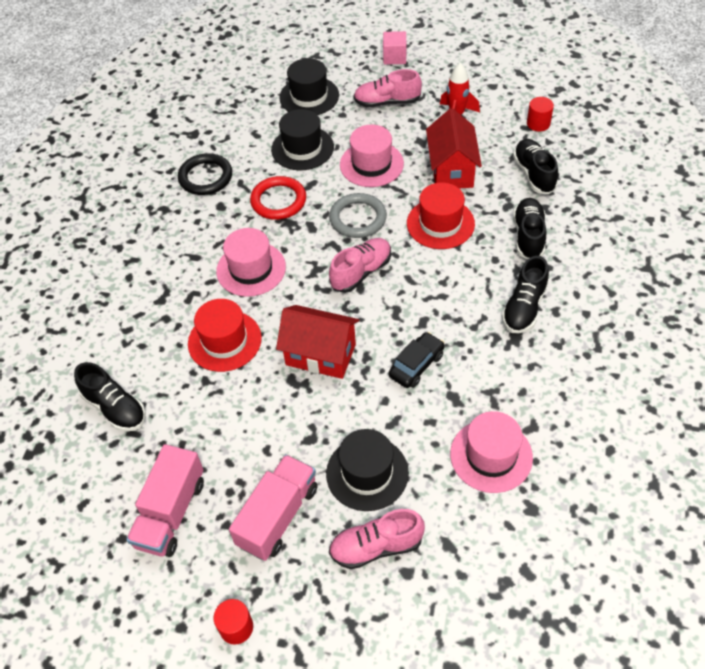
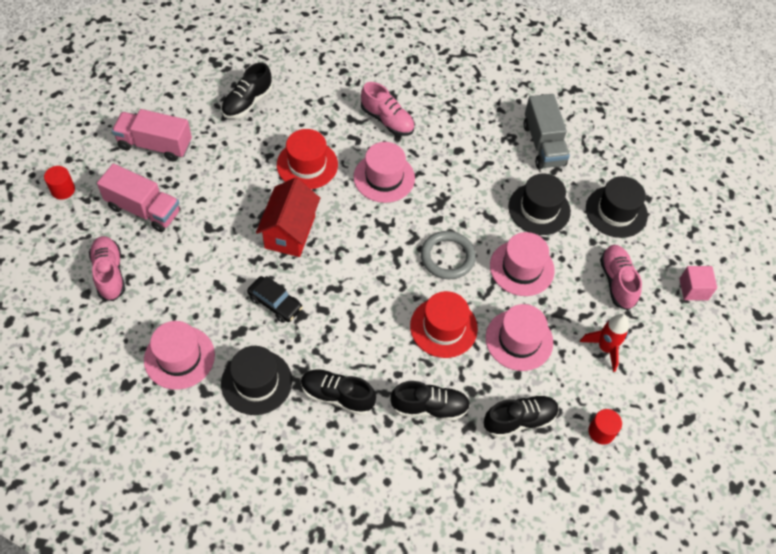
camera: 80 degrees right, 5 degrees up
(205, 177) = (494, 136): black ring -> none
(222, 140) = (543, 144): none -> grey truck
(278, 201) = (467, 193): red ring -> none
(361, 272) = (381, 260): pink shoe -> pink shoe (387, 120)
(367, 473) = (173, 267): black hat -> black hat (256, 382)
(451, 170) = (519, 340): red house -> pink hat

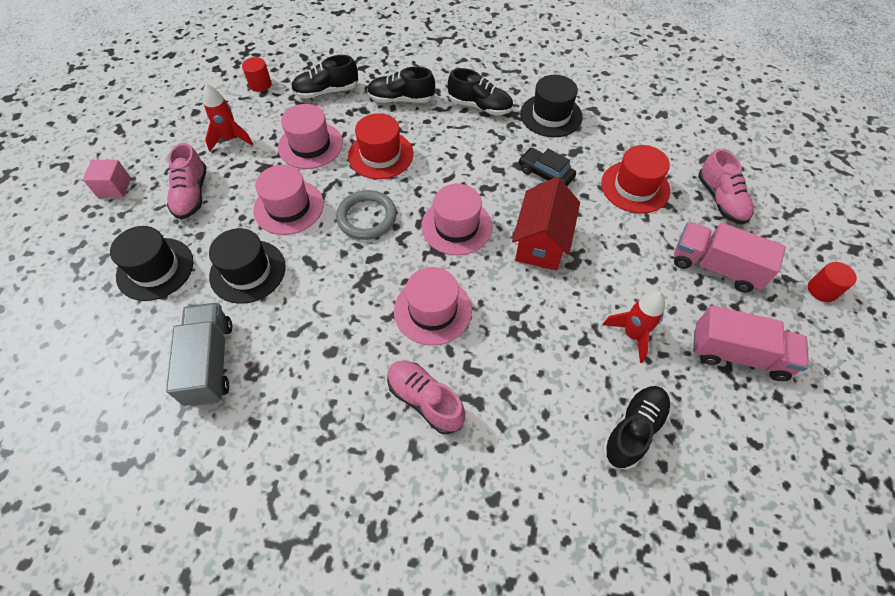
camera: 175 degrees left, 0 degrees up
(179, 357) = (624, 132): pink hat -> pink hat (456, 226)
(231, 159) = (632, 334): none -> red rocket
(307, 165) = (532, 327): red hat -> red hat (635, 187)

